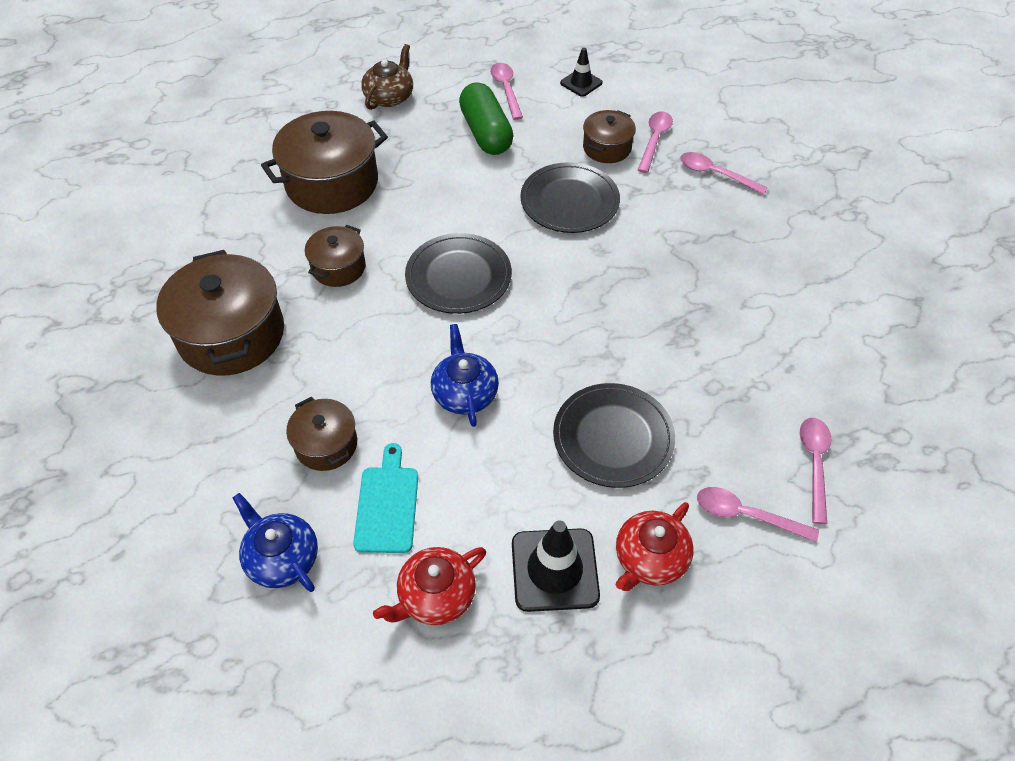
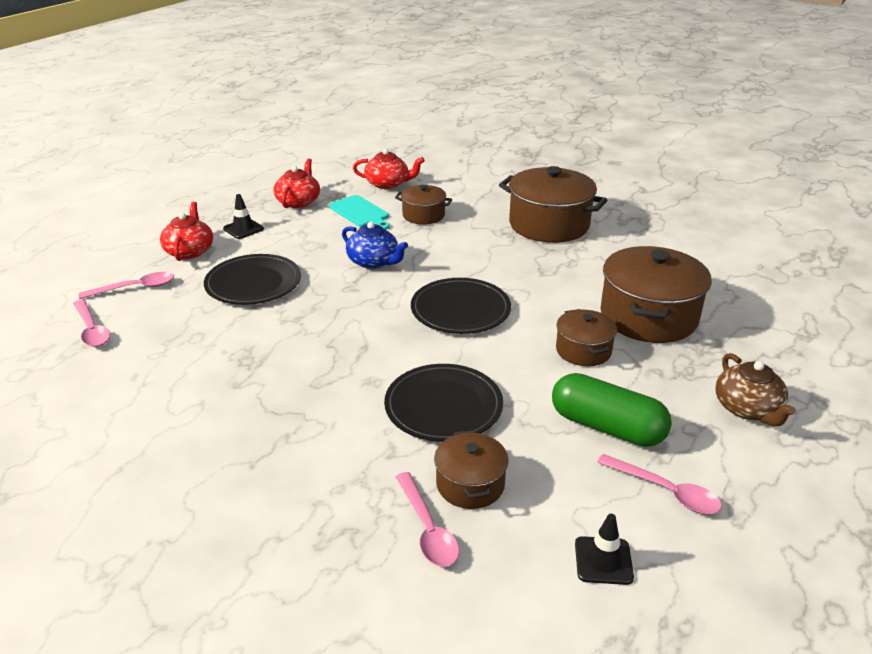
camera: 140 degrees right, 20 degrees down
(282, 558) = (388, 184): blue teapot -> red teapot
(338, 267) = (548, 276): brown pot -> brown pot (583, 350)
(554, 570) = (243, 229): black traffic cone -> black traffic cone, size x0.59
(715, 174) = (317, 525): pink spoon -> none

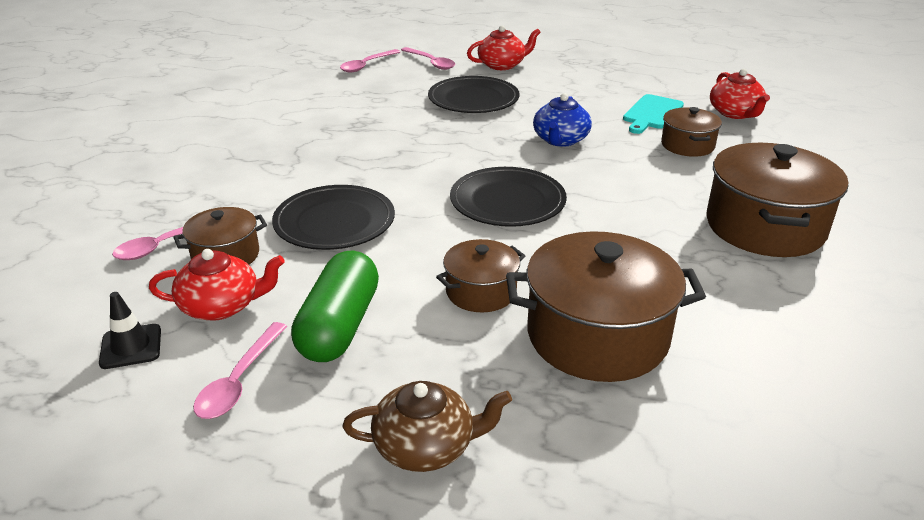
camera: 70 degrees right, 0 degrees up
(243, 229) = (560, 74): black traffic cone -> none
(298, 202) = (638, 82): red teapot -> red teapot (221, 306)
(747, 409) = (426, 446): brown teapot -> brown teapot turned 150 degrees counterclockwise

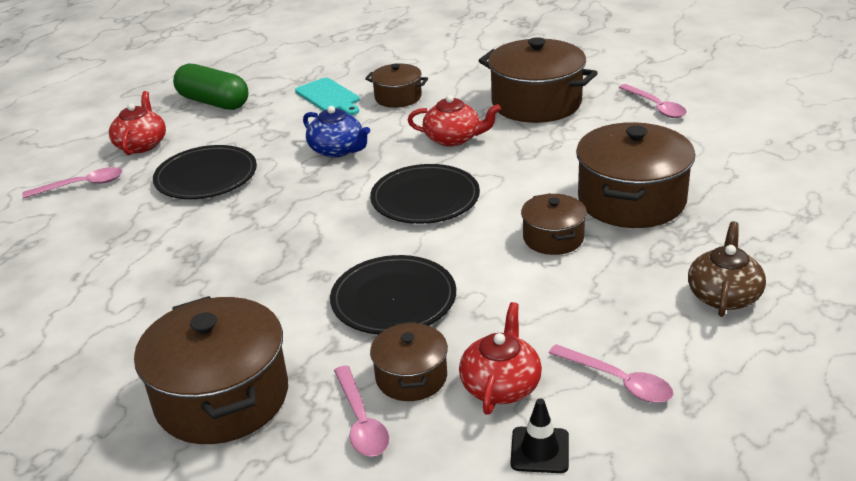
camera: 65 degrees left, 0 degrees up
(189, 180) = (222, 397): none -> brown pot
(339, 326) = (566, 317): green capsule -> green capsule (213, 102)
(367, 65) = (34, 229): pink spoon -> pink spoon (655, 107)
(735, 113) = (363, 64): red teapot -> red teapot (453, 139)

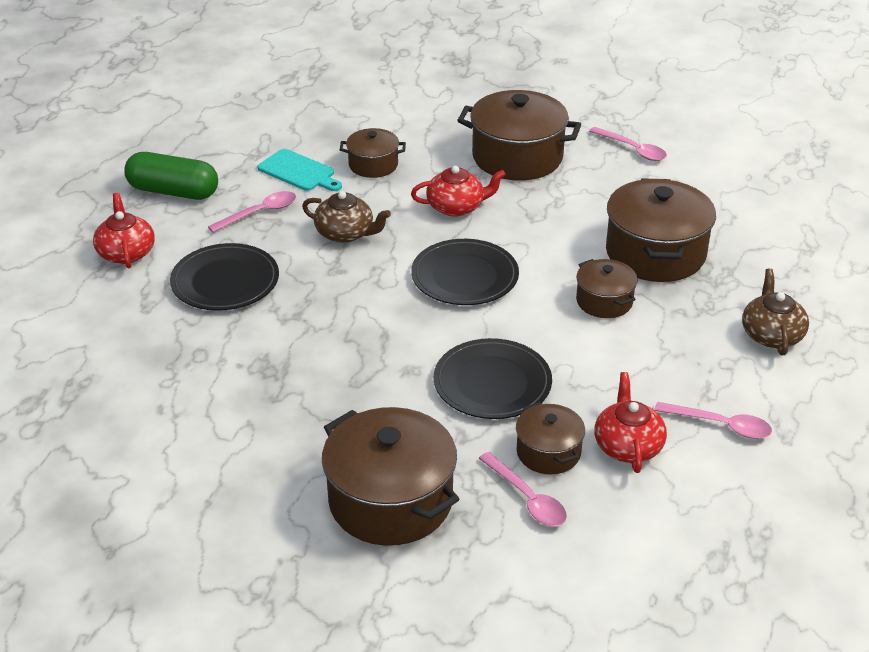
camera: 20 degrees left, 5 degrees up
(81, 185) = (92, 309): pink spoon -> pink spoon (259, 213)
(337, 150) = (345, 233): blue teapot -> brown teapot
(540, 450) = (686, 494): black traffic cone -> none

